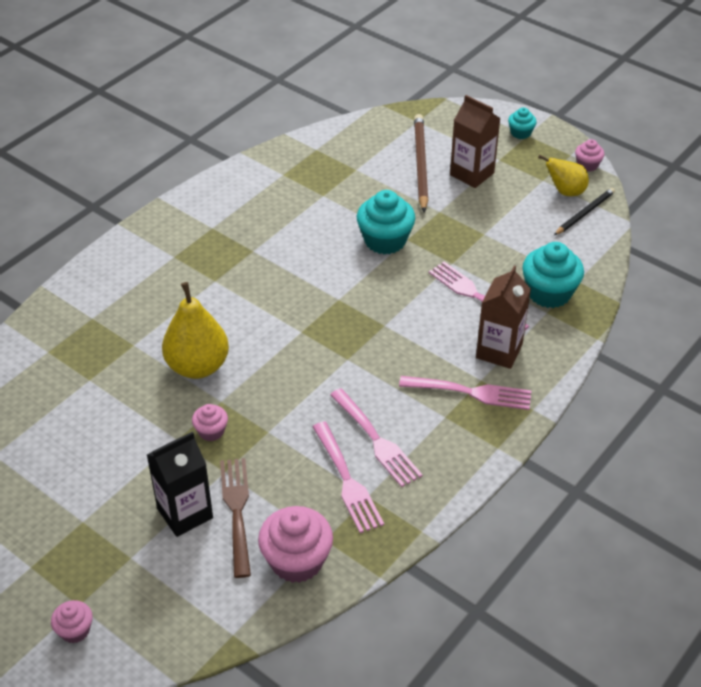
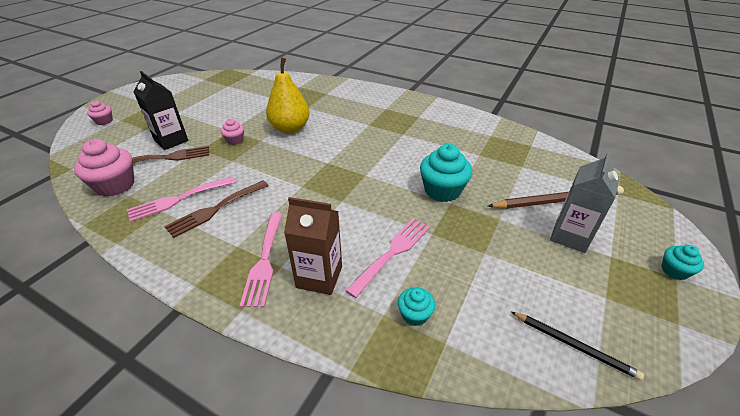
camera: 80 degrees right, 5 degrees down
(376, 440) = (215, 209): pink fork -> brown fork
(472, 174) = (570, 236): brown carton -> grey carton
(549, 293) = (414, 315): turquoise cupcake -> turquoise cupcake, size x0.53
(565, 192) = (601, 322): yellow pear -> none
(587, 165) = (673, 344): pink cupcake -> none

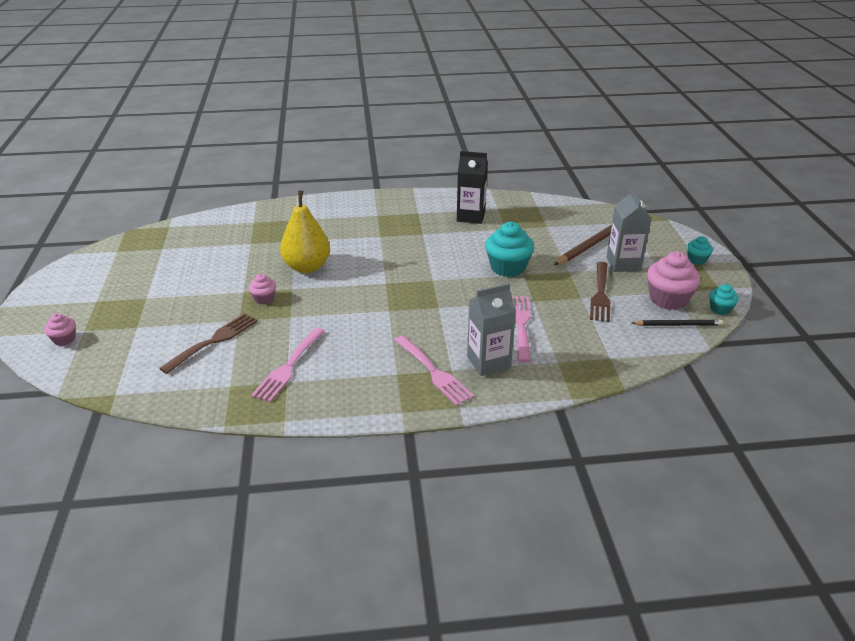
camera: 35 degrees left, 5 degrees down
(115, 185) = (199, 385): pink cupcake -> pink cupcake (668, 299)
(171, 140) = (190, 325): black carton -> black carton (471, 216)
(215, 209) = (337, 358): brown fork -> brown fork (600, 294)
(319, 277) = (488, 362): brown carton -> grey carton
(414, 315) = (576, 353): turquoise cupcake -> turquoise cupcake (720, 309)

